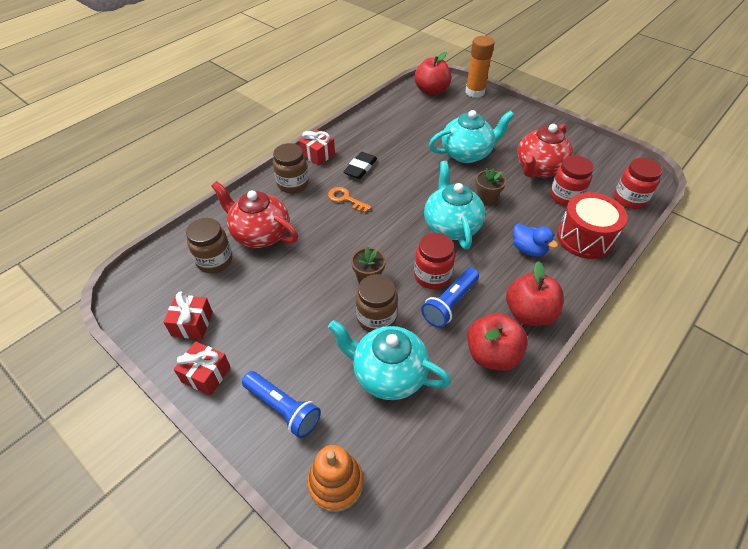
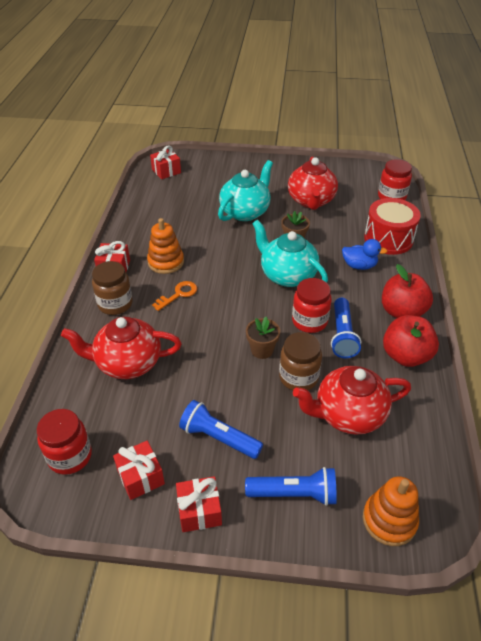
camera: 35 degrees left, 5 degrees down
(214, 261) = (105, 410): brown jar -> none
(270, 329) = (219, 438): none -> blue flashlight
(346, 199) = (178, 294): orange key -> orange key turned 135 degrees clockwise
(360, 168) = (166, 262): black eraser -> orange stacking toy
(388, 374) = (348, 414): turquoise teapot -> red teapot
(431, 91) = (166, 171): red apple -> red gift
(475, 92) = (204, 159): orange glue stick -> none
(565, 196) = (348, 214): red jar -> red jar (70, 456)

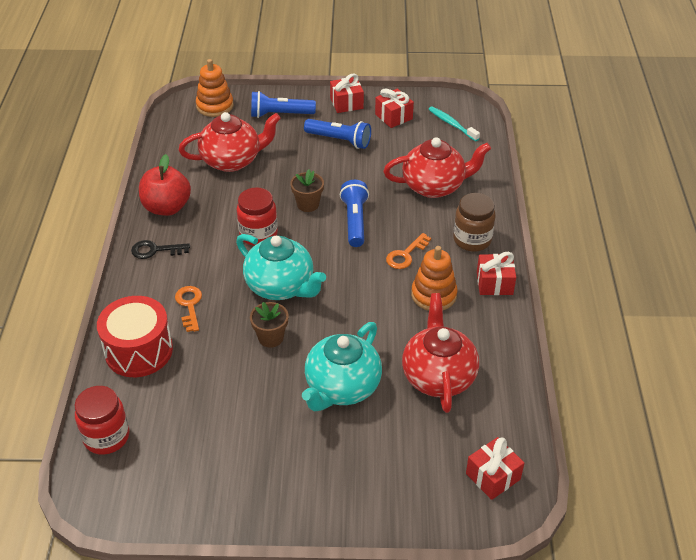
camera: 175 degrees right, 0 degrees up
(70, 456) = (452, 124): red jar -> turquoise toothbrush
(298, 377) = (273, 184): brown jar -> none
(311, 201) = (239, 418): red teapot -> red teapot (438, 376)
(342, 335) = (225, 223): blue flashlight -> blue flashlight (355, 221)
(359, 266) = (189, 305): blue duck -> orange key
(402, 312) = (155, 250): red apple -> black key

